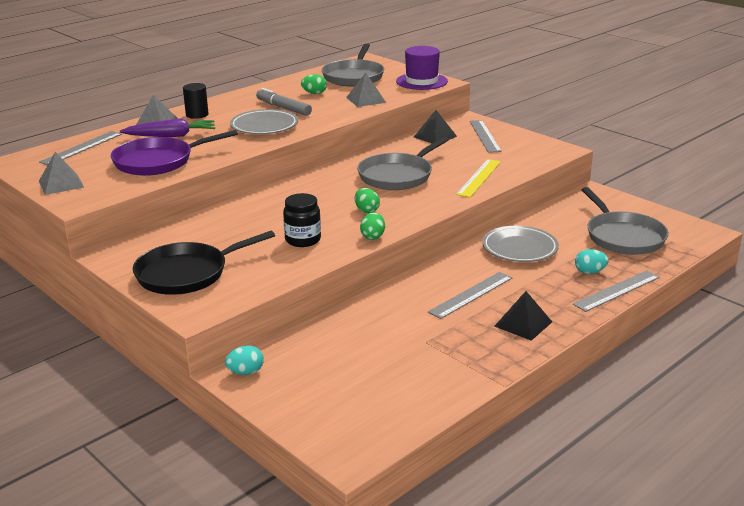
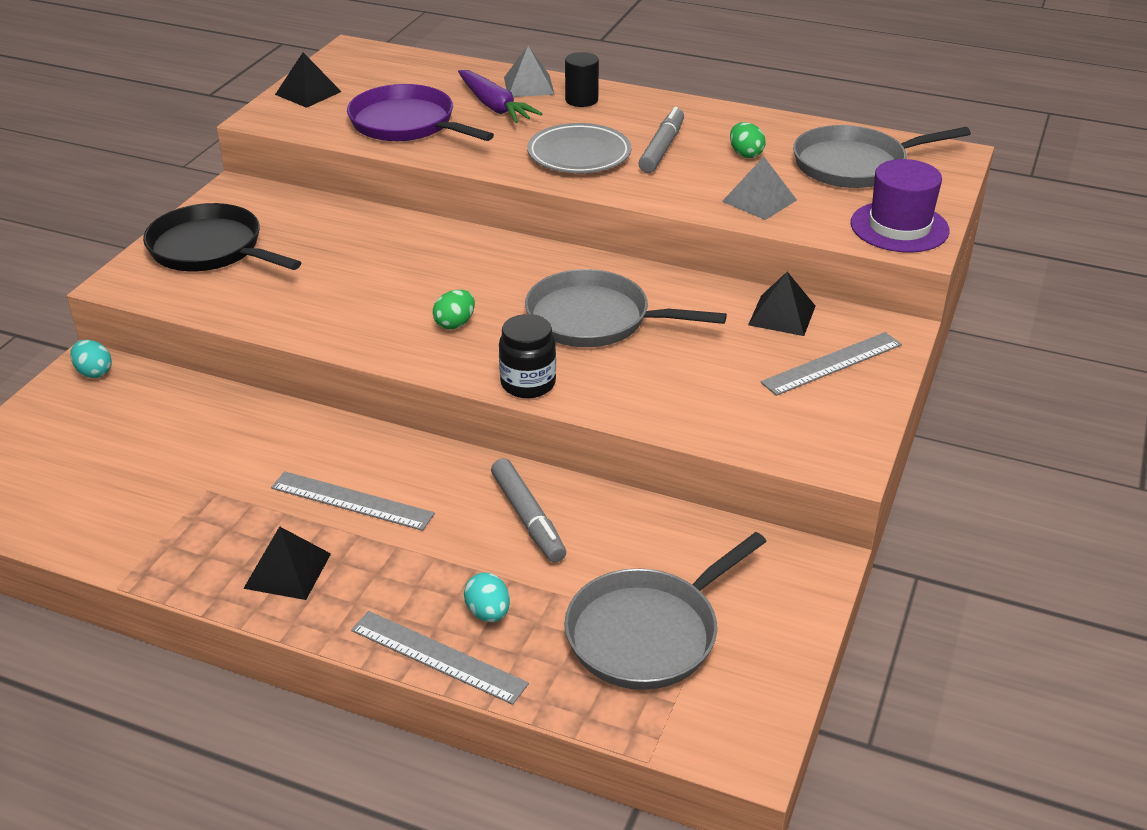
camera: 65 degrees right, 10 degrees up
(61, 184) = (308, 93): grey pyramid -> black pyramid
(81, 148) = (417, 69): grey ruler -> none
(303, 240) = (336, 299): black jar -> black jar (528, 384)
(373, 236) = (375, 350): green egg -> none
(479, 178) = (645, 396): yellow ruler -> none
(519, 248) = (528, 518): grey plate -> grey marker

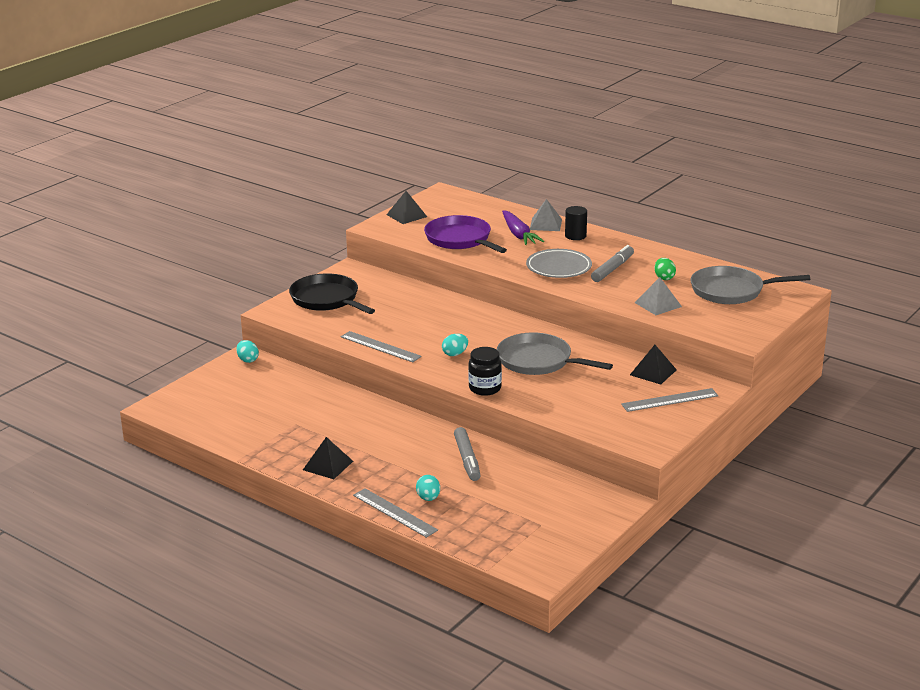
camera: 15 degrees right, 10 degrees down
(352, 501) = (372, 439): grey ruler -> grey ruler (380, 346)
(455, 324) = (455, 354): green egg -> turquoise egg
(647, 633) = (511, 519): grey pan -> none
(899, 227) = (737, 328): purple hat -> none

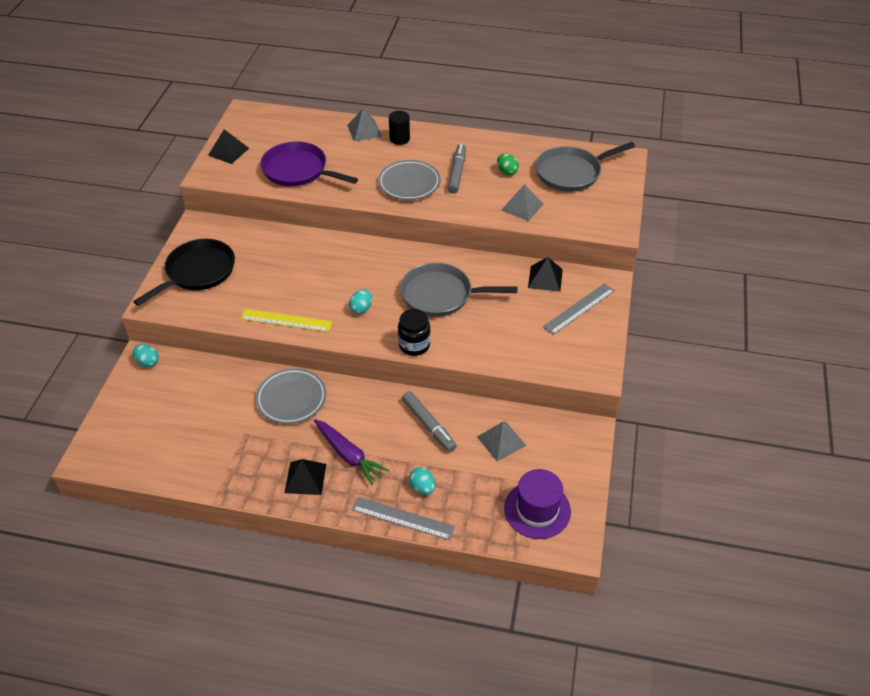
camera: 25 degrees left, 20 degrees up
(327, 299) = (198, 272): black pan -> black pan turned 105 degrees clockwise
(354, 412) = (291, 399): none -> grey plate
(380, 346) = (286, 320): grey ruler -> yellow ruler
(518, 234) = (348, 150): purple carrot -> purple carrot (348, 455)
(525, 540) = (537, 510): none -> purple hat
(528, 487) = (501, 441): none -> grey pyramid

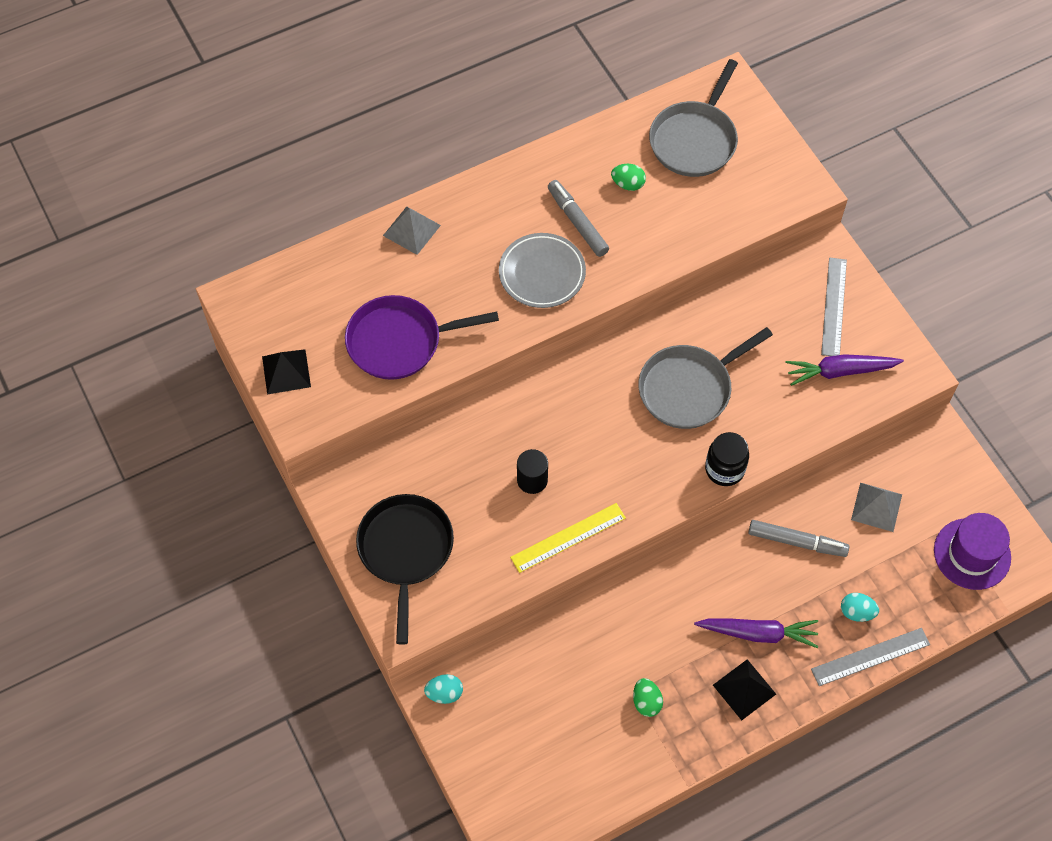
camera: 40 degrees left, 15 degrees up
(243, 443) = (646, 702): none -> green egg
(291, 399) = (639, 617): grey plate -> none
(361, 308) = (628, 465): turquoise egg -> none
(399, 139) = (465, 215): black cylinder -> black cylinder (532, 480)
(522, 207) = (690, 223): grey pyramid -> none
(545, 278) = (768, 292): black pyramid -> none
(545, 342) = (840, 371): none -> purple carrot

